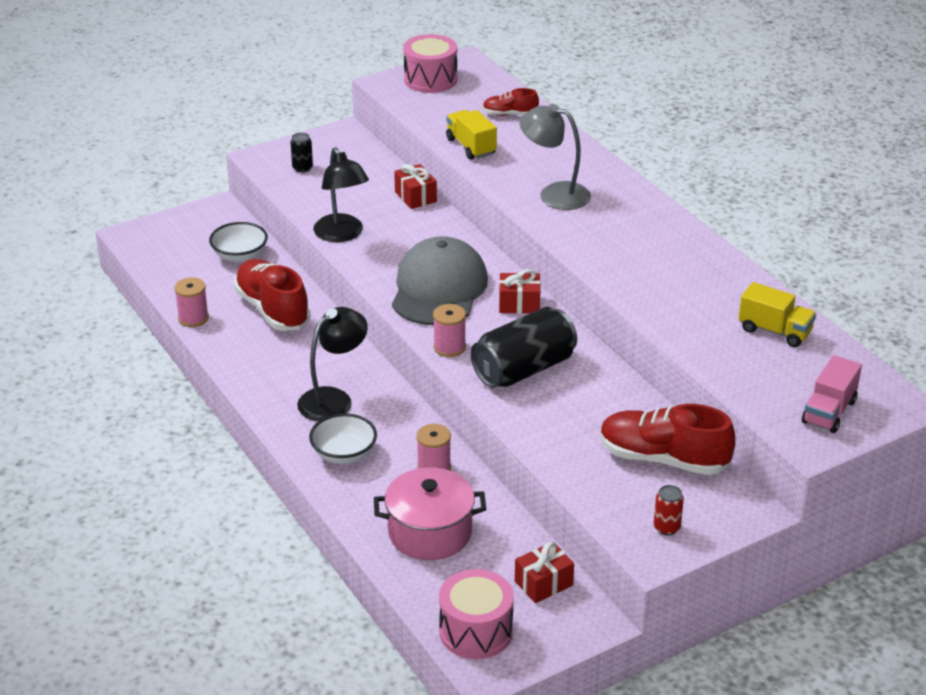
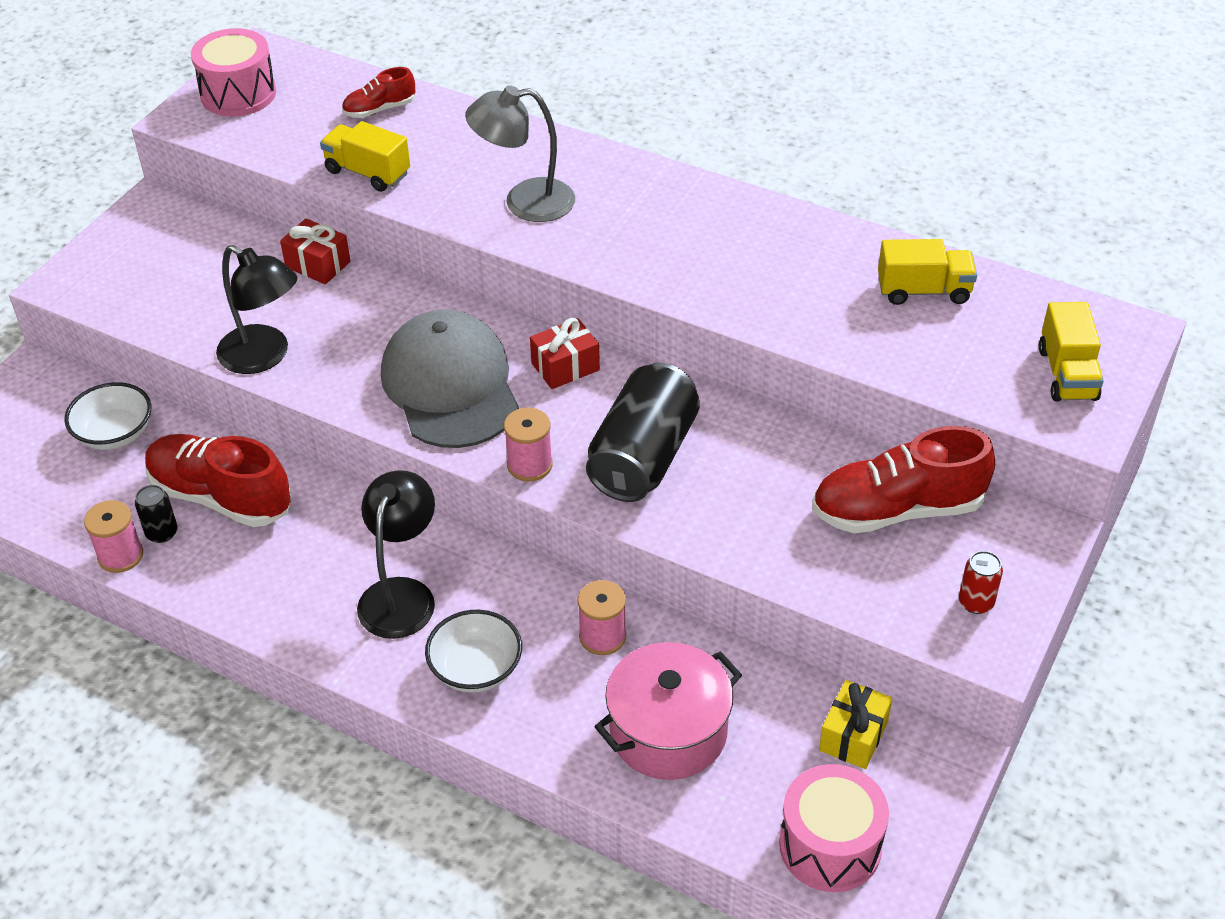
camera: 30 degrees left, 10 degrees up
(302, 168) = (134, 278): black can -> black can (162, 533)
(543, 583) = (853, 736): red gift -> yellow gift
(829, 412) = (1067, 374): pink truck -> yellow truck

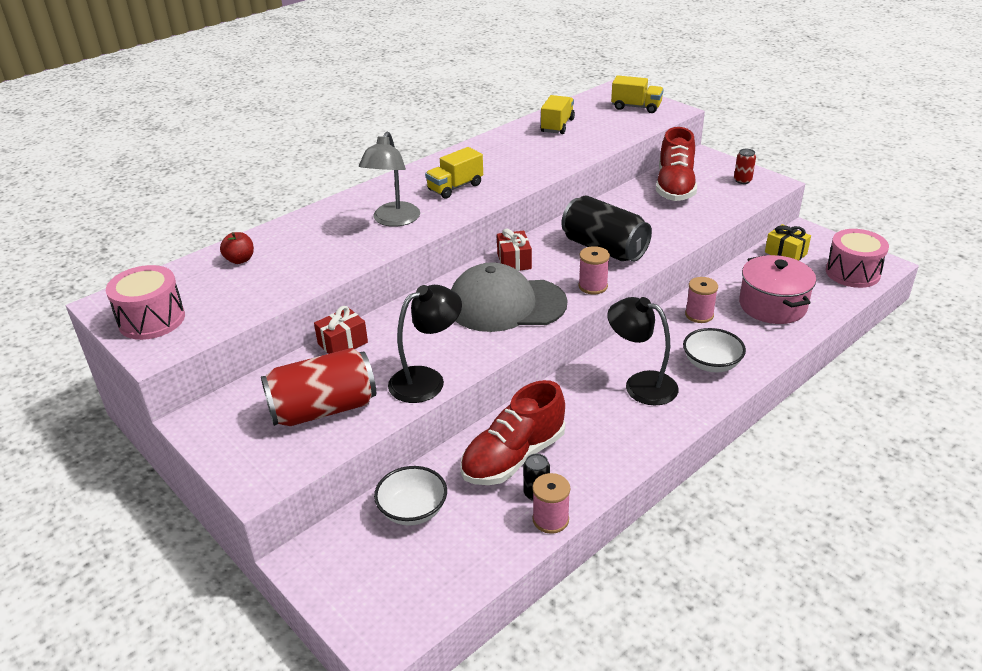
camera: 70 degrees left, 10 degrees down
(190, 289) = (323, 409): none -> red can
(367, 173) = (309, 273): yellow truck -> yellow truck (455, 187)
(380, 109) = (240, 260): red shoe -> red apple

